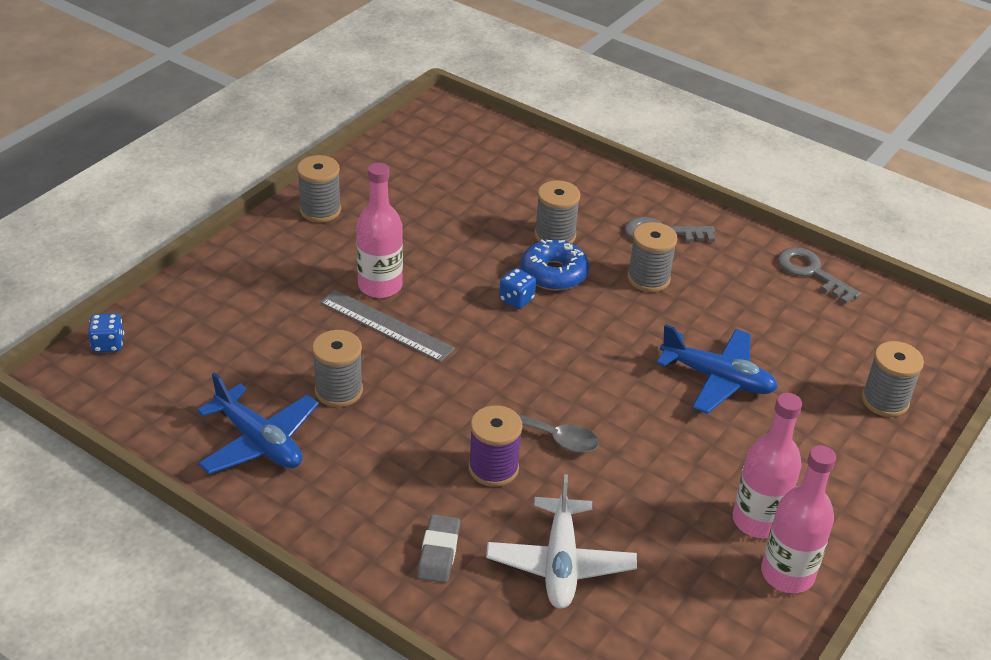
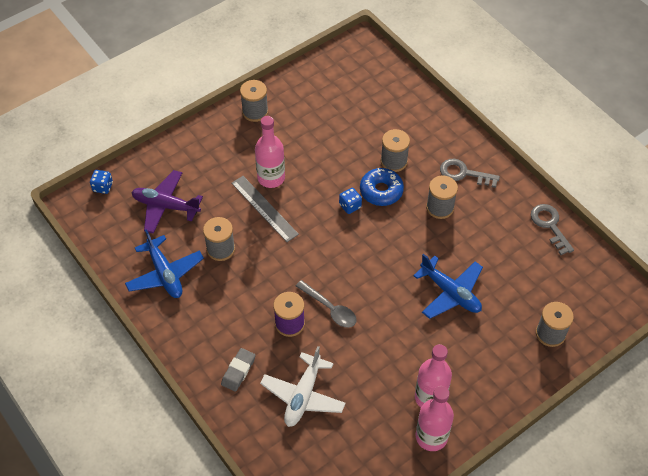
camera: 20 degrees right, 15 degrees up
(225, 351) = (166, 206): none -> purple plane

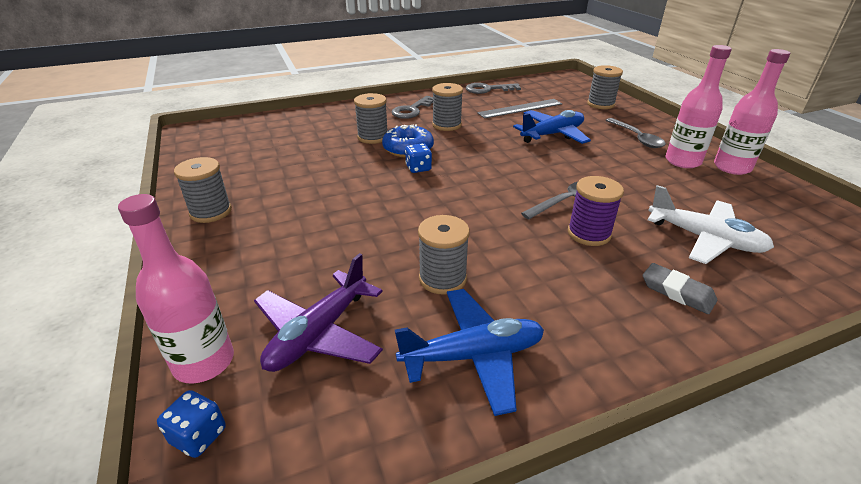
camera: 75 degrees left, 20 degrees down
(264, 208) = (387, 228): grey ruler -> grey ruler (520, 108)
(271, 178) = (338, 215): pink bottle -> pink bottle (204, 362)
(470, 363) = (636, 138): none -> grey spoon

